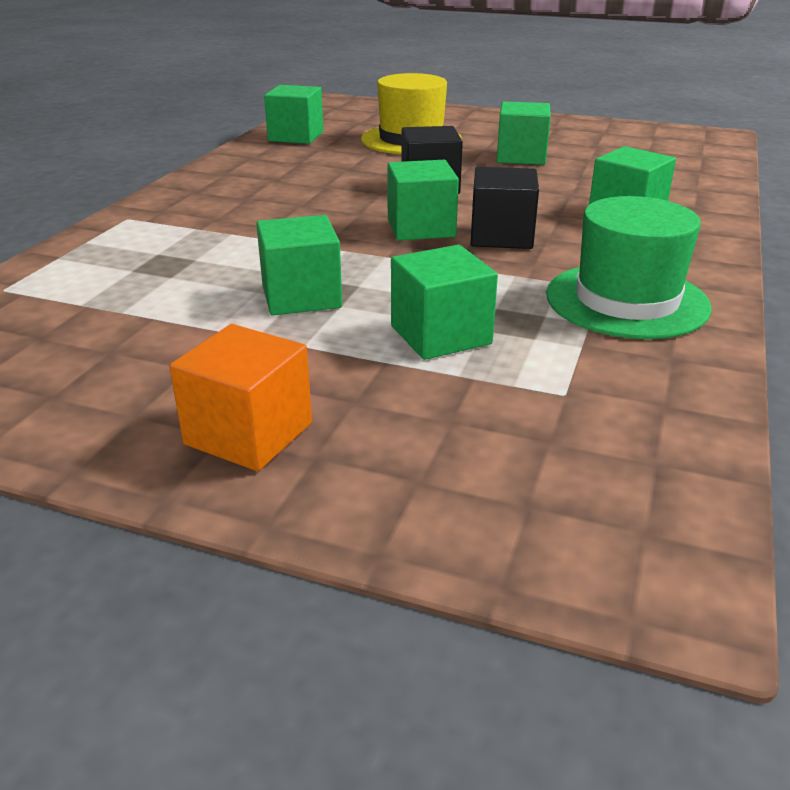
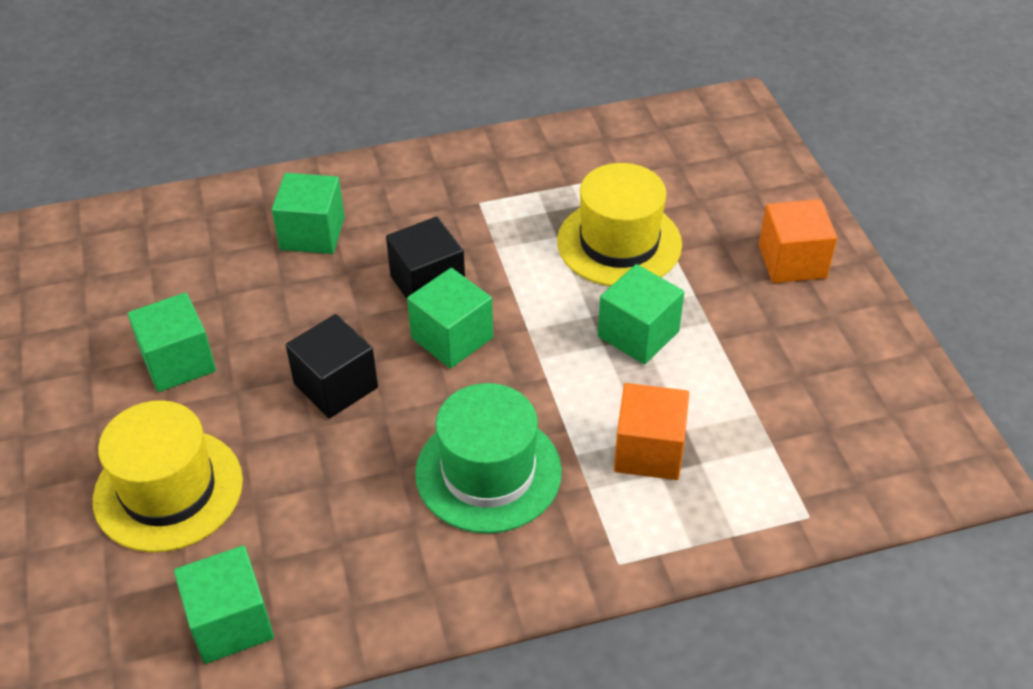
camera: 125 degrees left, 15 degrees up
(182, 256) = (649, 451): none -> orange cube
(440, 335) = (619, 243): green cube -> yellow hat
(626, 300) = (489, 185): green hat -> green hat (488, 472)

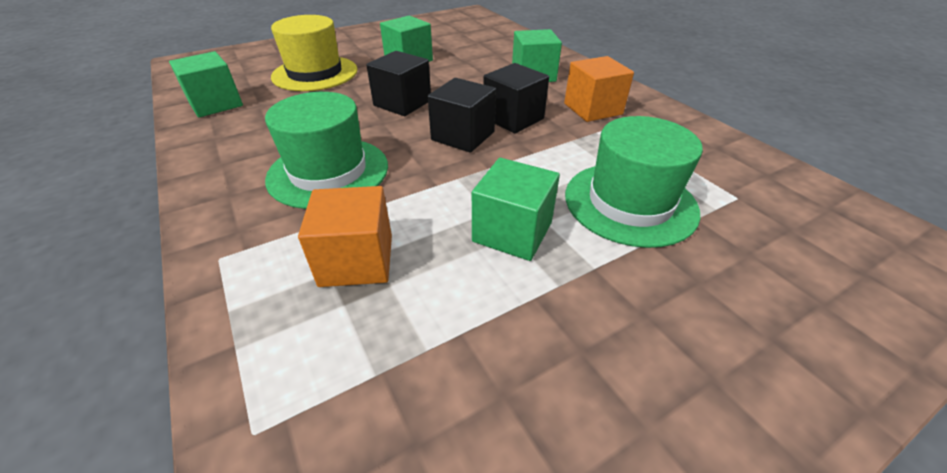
camera: 75 degrees right, 5 degrees down
(452, 338) = (463, 136): green cube -> black cube
(619, 243) = (630, 203): yellow hat -> green hat
(792, 261) = (722, 362): orange cube -> orange cube (593, 109)

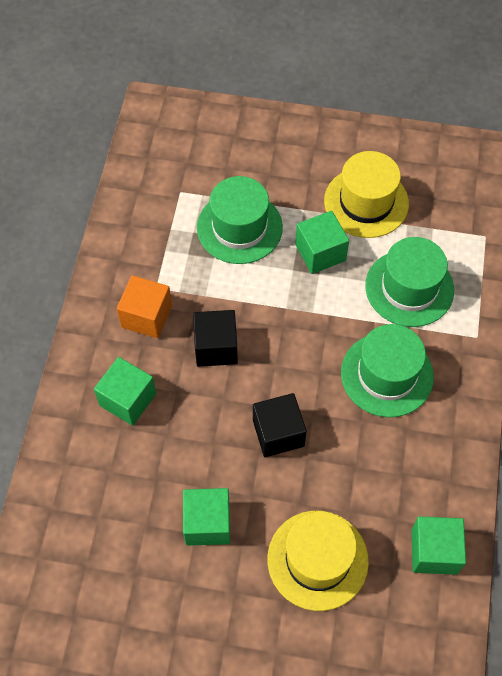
camera: 140 degrees left, 20 degrees up
(356, 260) = (409, 288): orange cube -> green hat
(463, 136) = (271, 352): black cube -> none
(526, 340) = (366, 202): none -> yellow hat

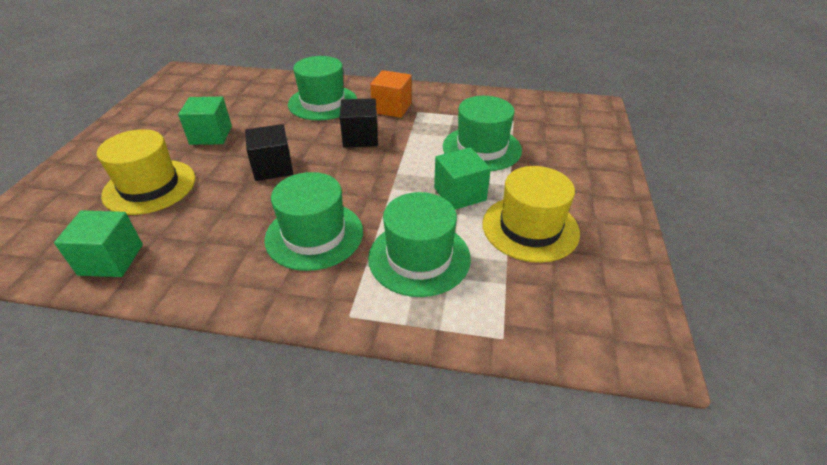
camera: 90 degrees right, 20 degrees down
(128, 399) = (323, 103): green cube -> green hat

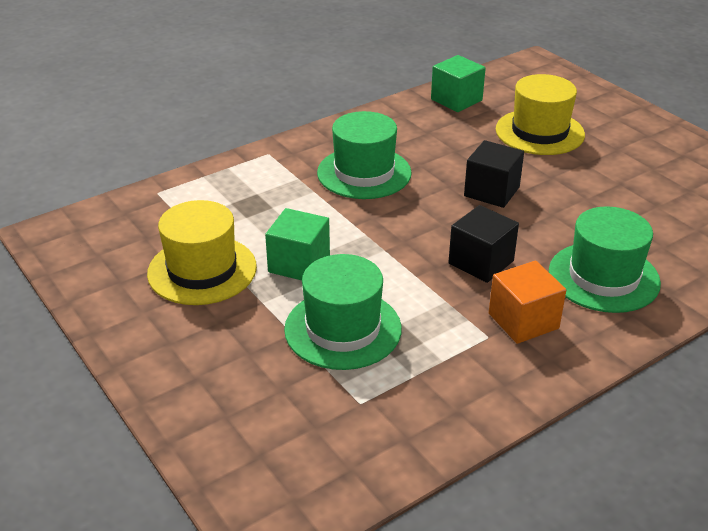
camera: 135 degrees right, 5 degrees down
(211, 135) = (604, 182): green cube -> none
(419, 257) = (267, 201): green hat -> none

